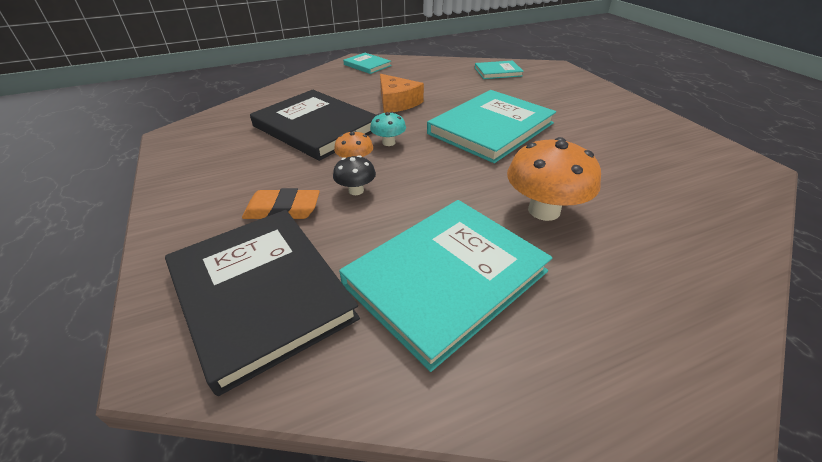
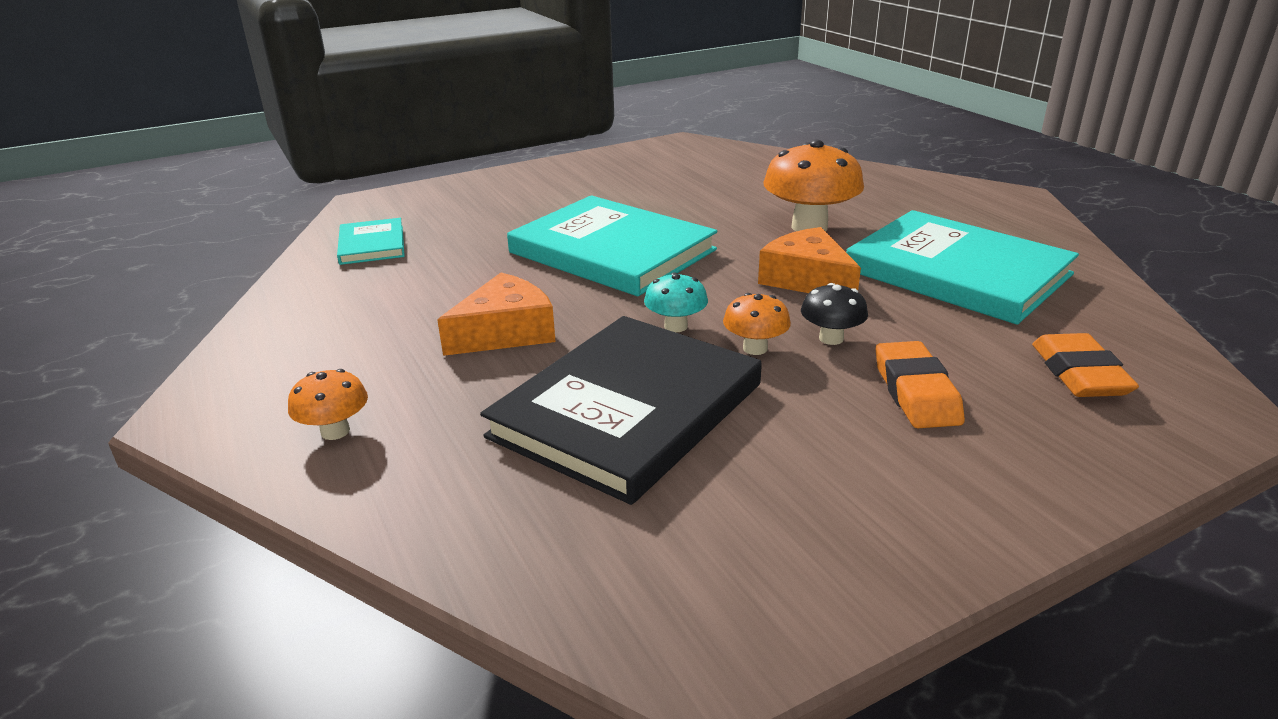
camera: 95 degrees left, 10 degrees down
(260, 293) = (1079, 374): black book -> orange eraser
(334, 79) = (335, 431): none -> orange mushroom
(367, 65) = (251, 392): turquoise book -> none
(441, 194) = (807, 279): none -> orange cheese

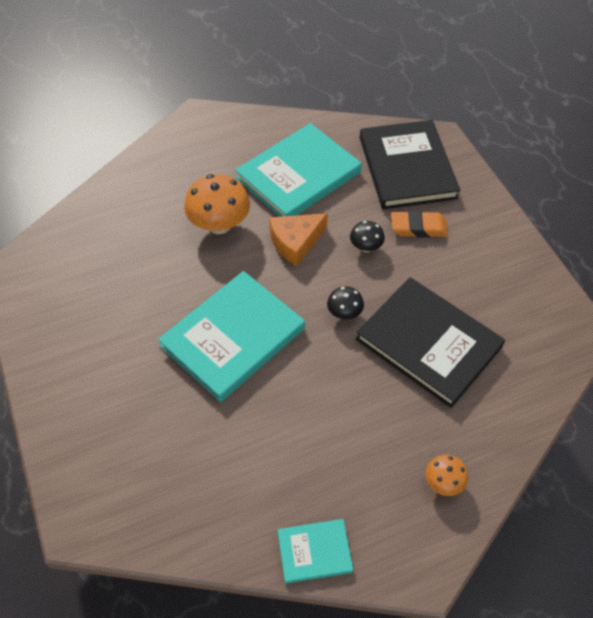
camera: 85 degrees left, 25 degrees up
(372, 245) = (182, 504): turquoise book -> turquoise book (314, 552)
(505, 332) = (341, 401): orange cheese -> none
(675, 326) = (344, 313): turquoise mushroom -> black mushroom
(755, 348) = (373, 281): orange mushroom -> none
(1079, 374) = (407, 167): orange eraser -> black book

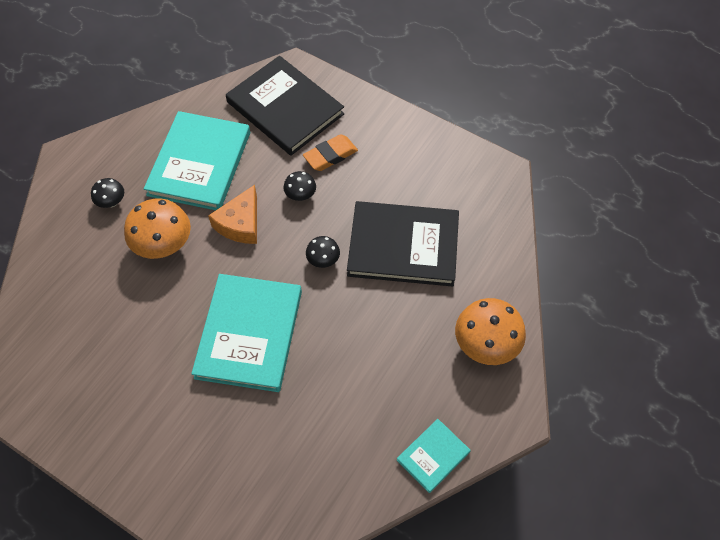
camera: 35 degrees left, 5 degrees up
(205, 169) = (111, 202): none -> black mushroom
(443, 482) = (485, 345): orange mushroom -> orange mushroom, size x1.90

